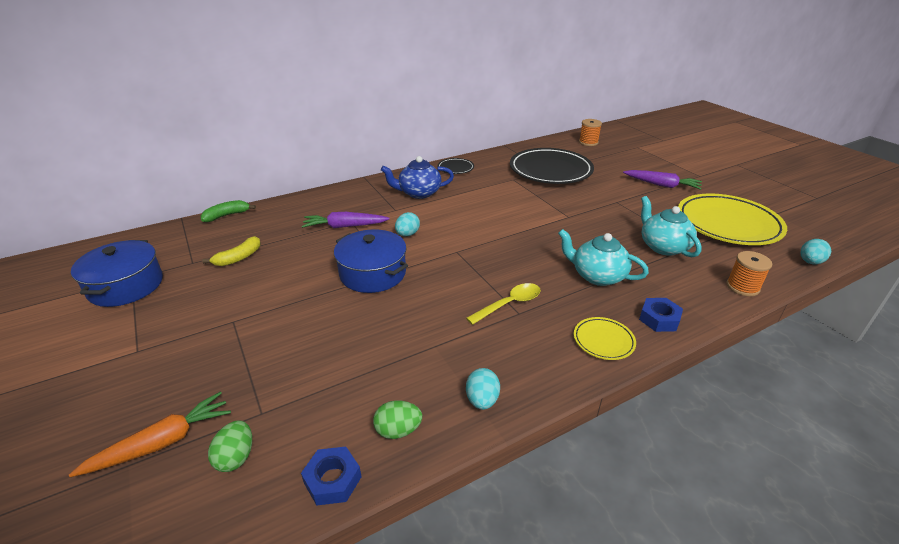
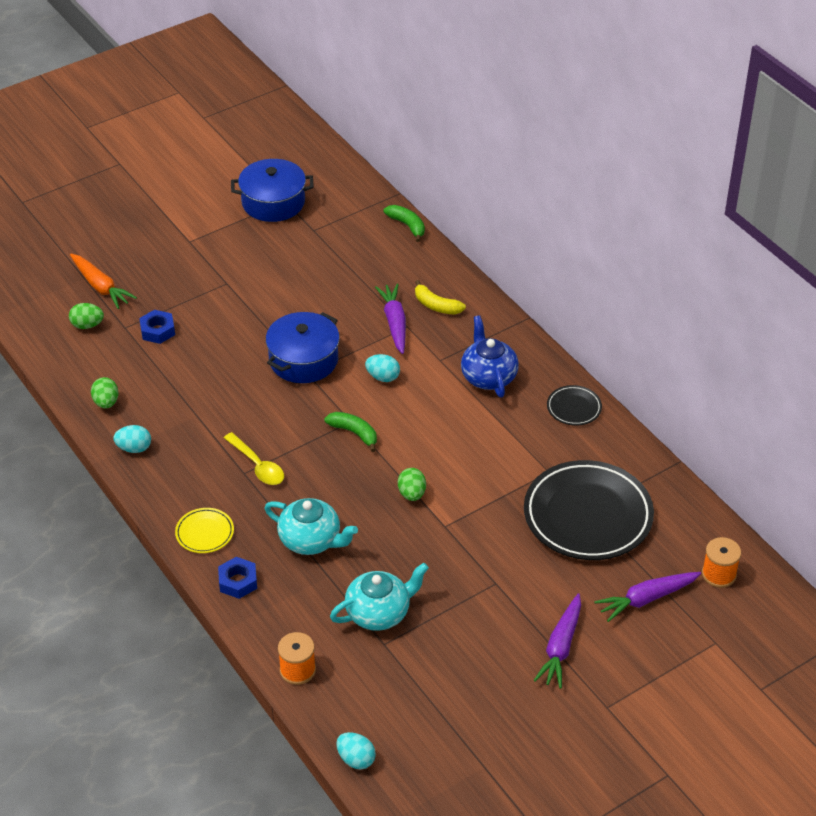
camera: 85 degrees right, 10 degrees up
(239, 258) = (324, 258): yellow banana -> yellow banana (436, 305)
(332, 480) = (67, 375): blue nut -> blue nut (157, 331)
(471, 250) = (354, 433): none -> green banana
(538, 228) = (412, 494): none -> green egg
(597, 276) = (311, 540): turquoise teapot -> turquoise teapot turned 90 degrees clockwise
(613, 160) = (646, 599): none -> purple carrot
(727, 224) = (446, 698): yellow plate -> none

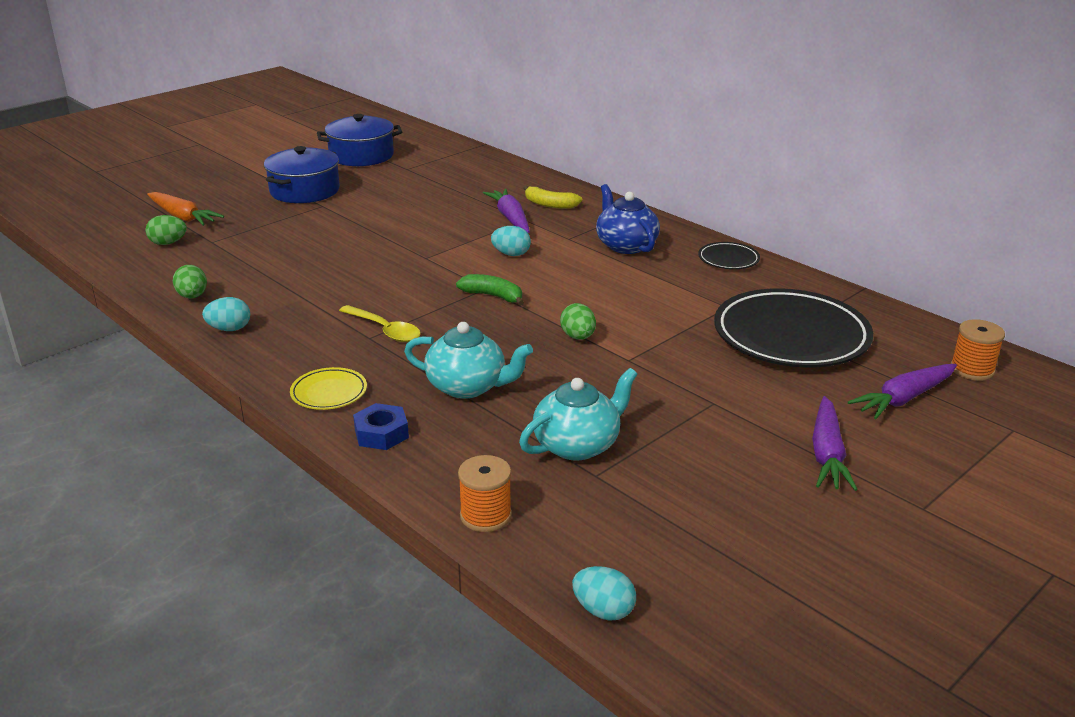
camera: 10 degrees left, 15 degrees down
(157, 331) = (250, 241): blue nut -> none
(303, 360) = (419, 249): blue pot -> blue pot (304, 191)
(407, 225) = (501, 160): green banana -> none

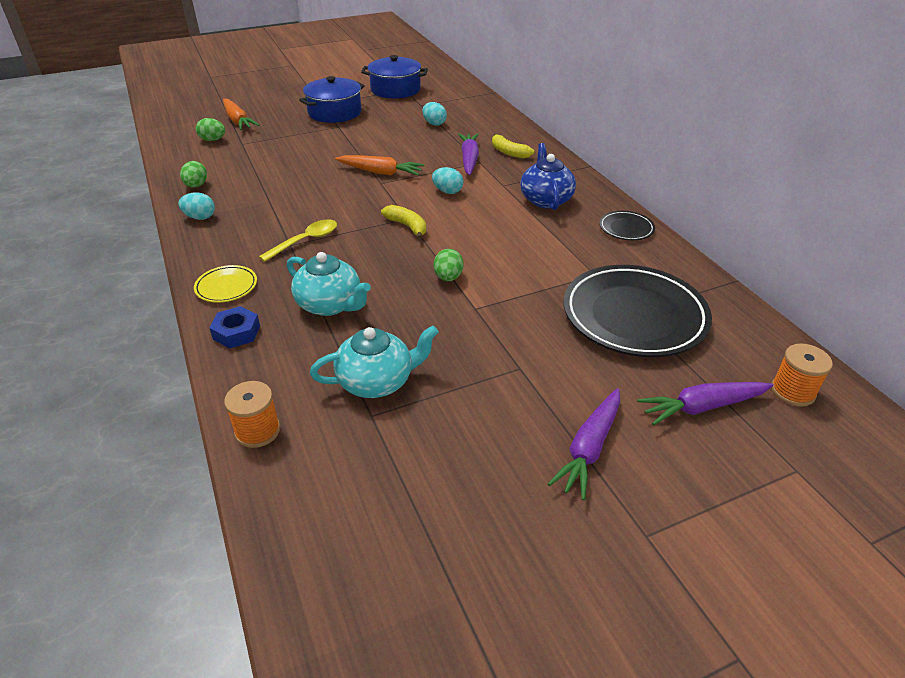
camera: 20 degrees right, 10 degrees up
(385, 330) = (306, 241): yellow spoon -> yellow spoon turned 105 degrees counterclockwise
(417, 247) = (380, 172): none -> orange carrot
(493, 296) = (407, 226): green banana -> yellow banana
(603, 611) = (282, 557): turquoise egg -> turquoise egg (434, 123)

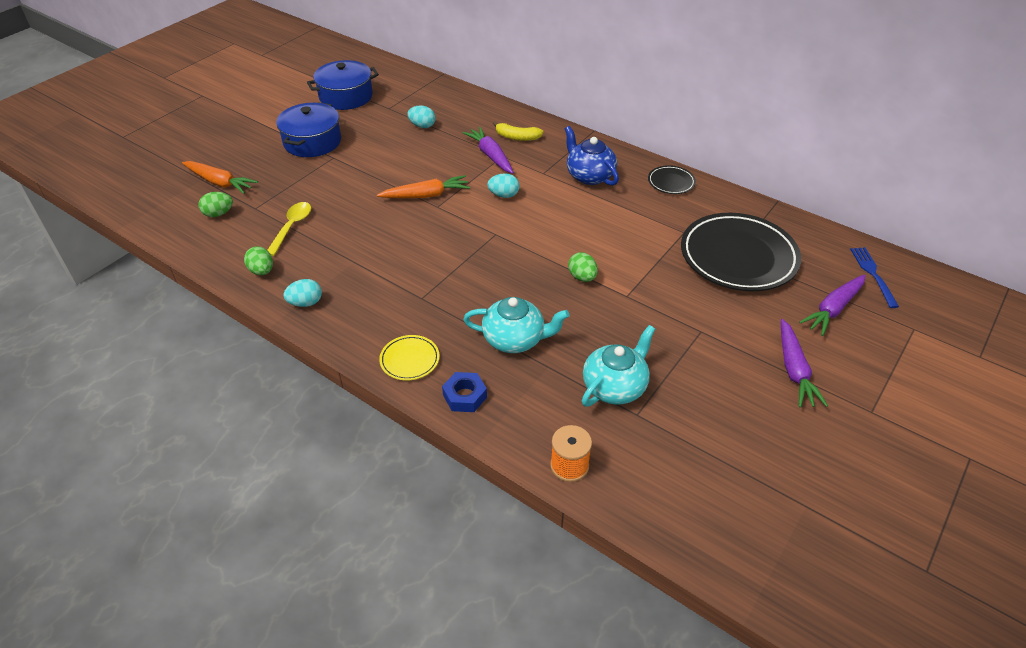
camera: 30 degrees left, 5 degrees up
(306, 241) = (431, 289): yellow spoon -> yellow spoon (292, 227)
(407, 226) = (504, 242): yellow banana -> none
(792, 391) = (873, 274): orange spool -> blue fork

